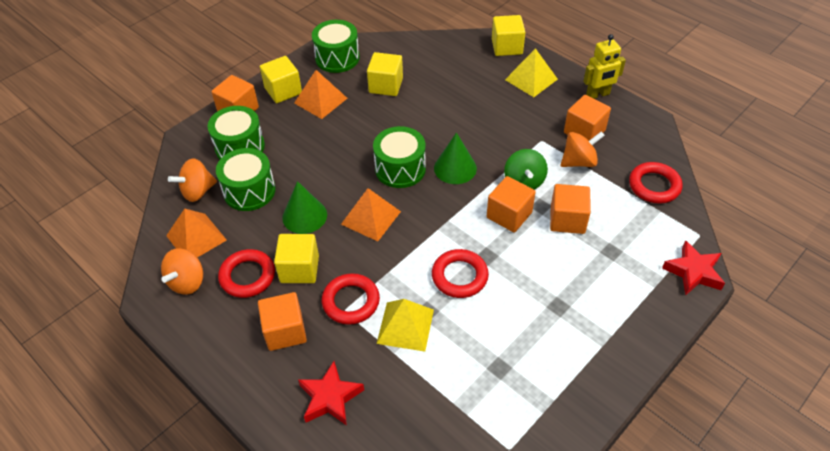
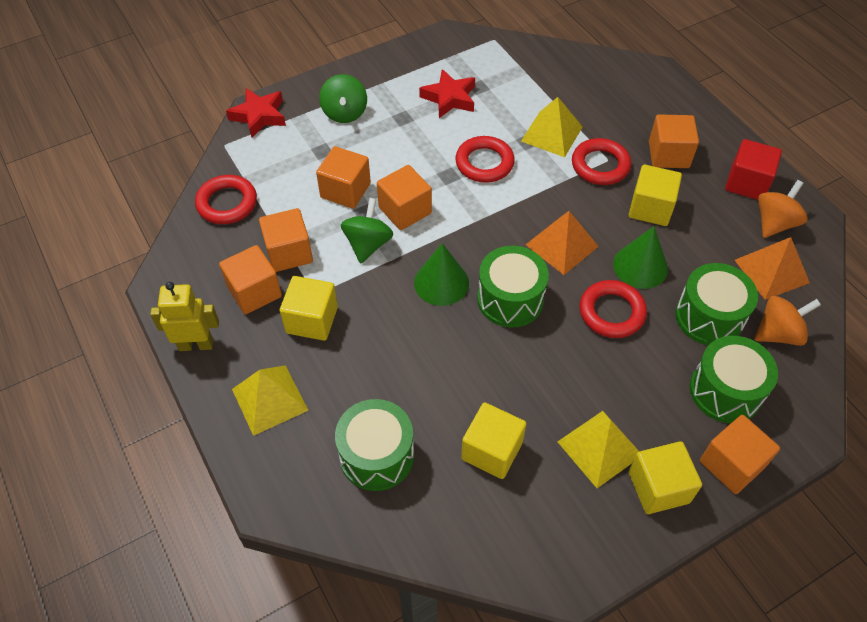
camera: 165 degrees left, 5 degrees up
(208, 318) = (747, 183): none -> red cube
(247, 276) = (708, 214): red ring -> red ring (611, 312)
(320, 100) = (599, 448): orange pyramid -> yellow pyramid
(330, 397) = (631, 98): red star -> red star (449, 98)
(337, 58) = (559, 541): green drum -> green drum (376, 455)
(507, 47) = (268, 481): yellow cube -> yellow cube (312, 320)
(579, 162) = (289, 253): orange spinning top -> orange cube
(616, 297) = (345, 113): none -> green spinning top

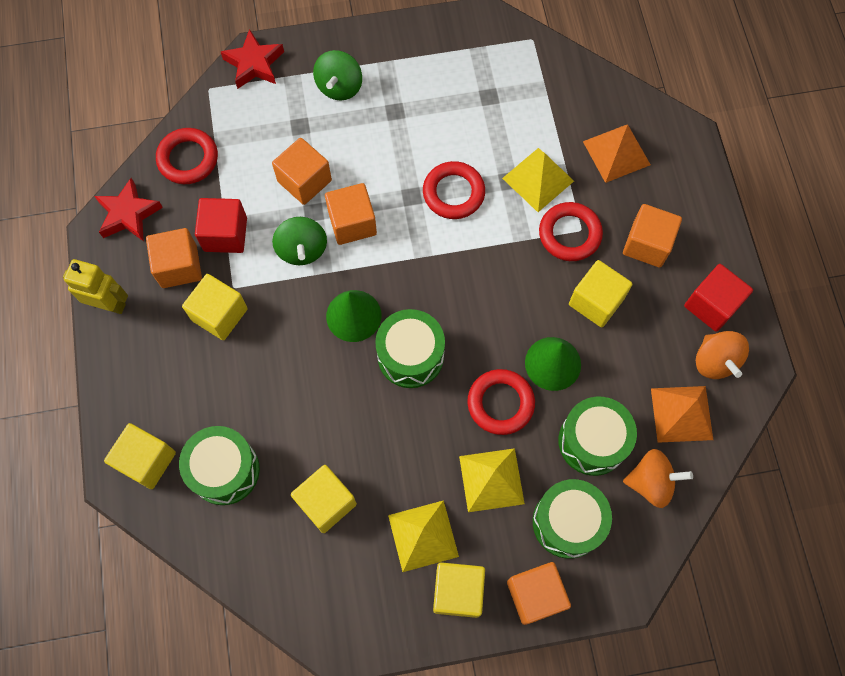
camera: 20 degrees right, 15 degrees up
(269, 399) = (153, 382): yellow pyramid -> yellow pyramid (491, 479)
(289, 253) = (225, 234): orange cube -> red cube
(291, 473) = (147, 461): none -> yellow cube
(368, 244) = (302, 249): green spinning top -> green spinning top turned 135 degrees clockwise
(449, 98) = (452, 101): red star -> red star (128, 214)
(562, 245) = (487, 314): orange pyramid -> orange pyramid (616, 153)
(774, 223) = (715, 361): orange spinning top -> orange spinning top turned 105 degrees clockwise

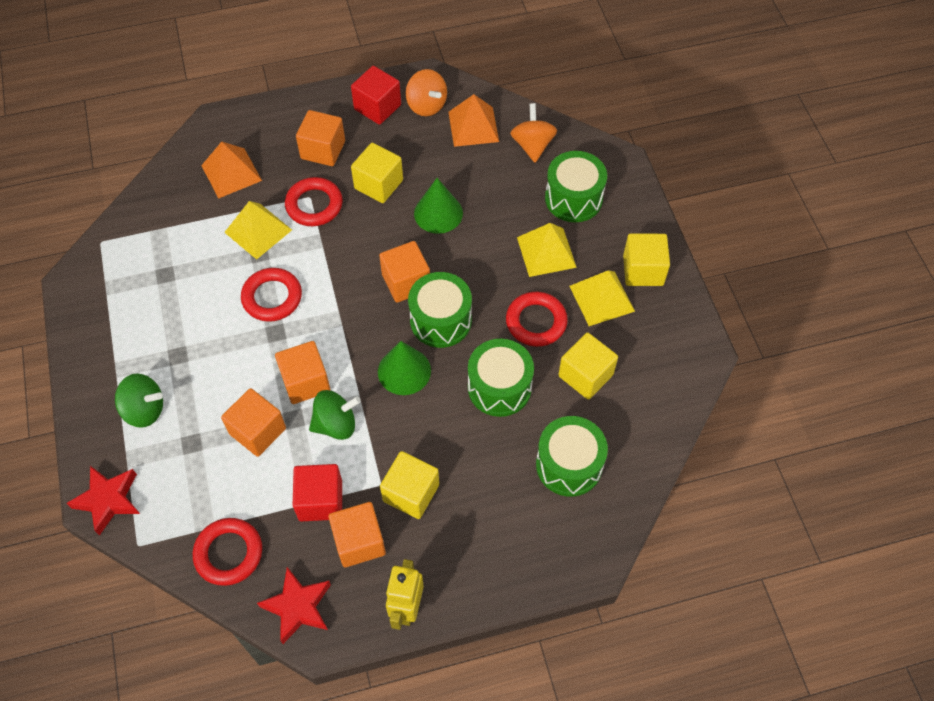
camera: 95 degrees left, 10 degrees down
(147, 461) = (570, 538): yellow cube -> none
(500, 403) = (478, 249): red ring -> red ring (536, 322)
(535, 595) = (635, 218): orange cube -> orange cube (406, 282)
(592, 441) = (504, 184): green drum -> green drum (499, 387)
(715, 361) = (426, 105): orange spinning top -> orange spinning top turned 75 degrees clockwise

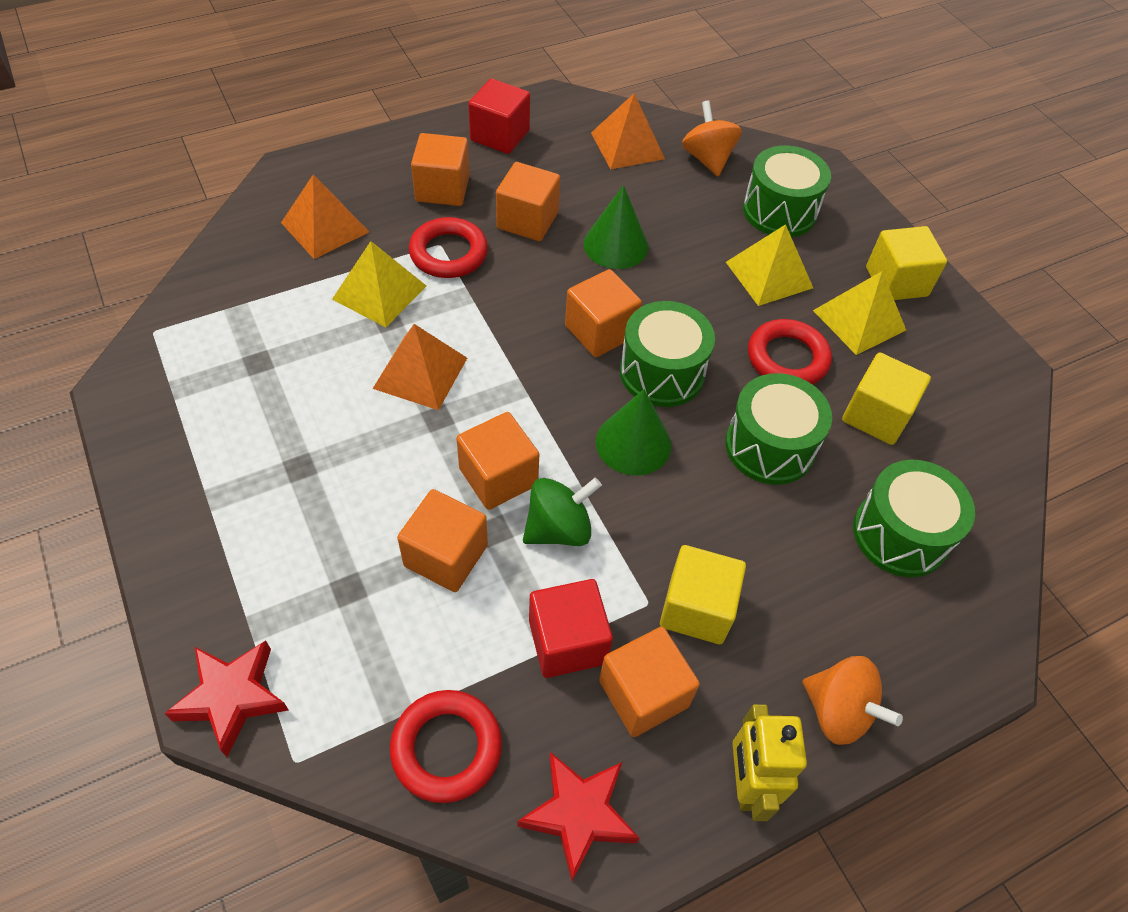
camera: 15 degrees left, 5 degrees down
(144, 410) = (264, 551): green spinning top -> none
(272, 297) = (420, 373): red ring -> orange pyramid
(378, 184) = (527, 220): yellow cube -> orange cube
(426, 105) = (561, 128): orange spinning top -> orange spinning top (838, 711)

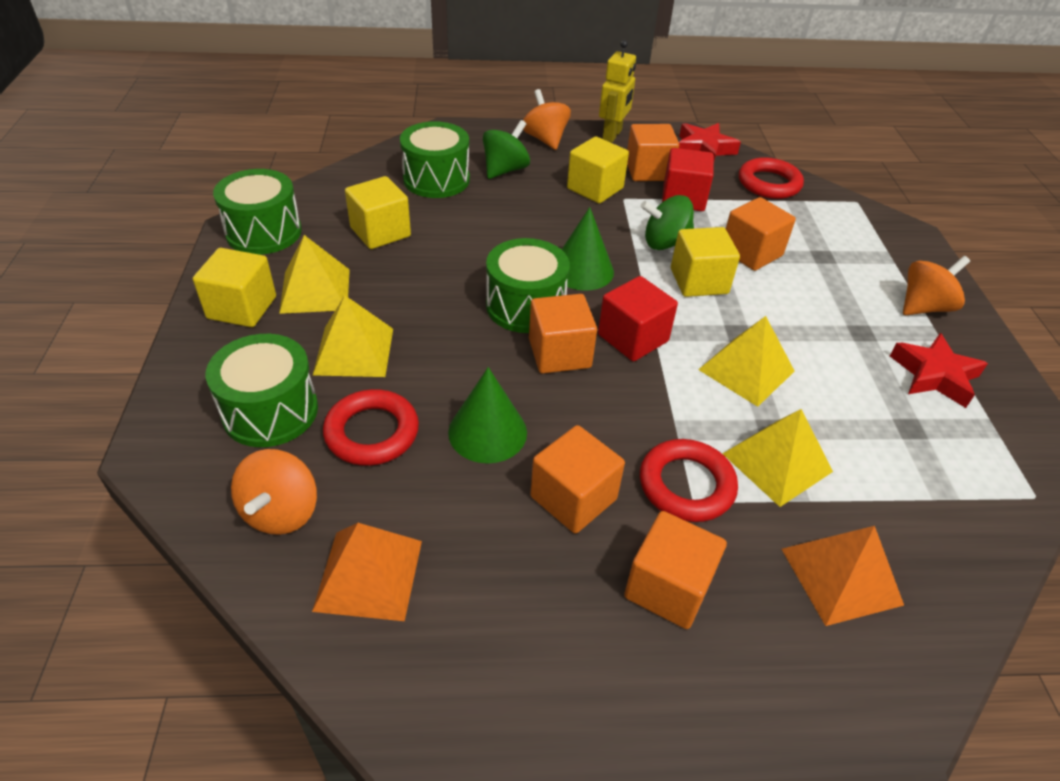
camera: 155 degrees left, 10 degrees down
(217, 539) = (924, 307): none -> orange spinning top
(232, 697) = (898, 232): red star -> red star (934, 375)
(420, 373) = (746, 370): orange pyramid -> yellow pyramid
(498, 477) = (699, 281): orange cube -> yellow cube
(500, 135) = (546, 666): red cube -> red cube (633, 338)
(769, 446) = (479, 239): green drum -> green drum (264, 232)
(787, 358) = (409, 284): red ring -> red ring (372, 432)
(836, 597) = (505, 170): none -> green spinning top

